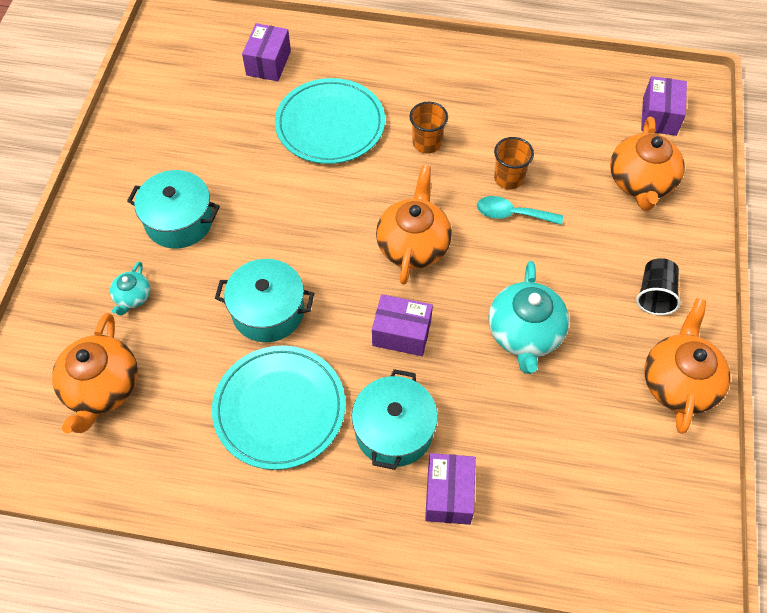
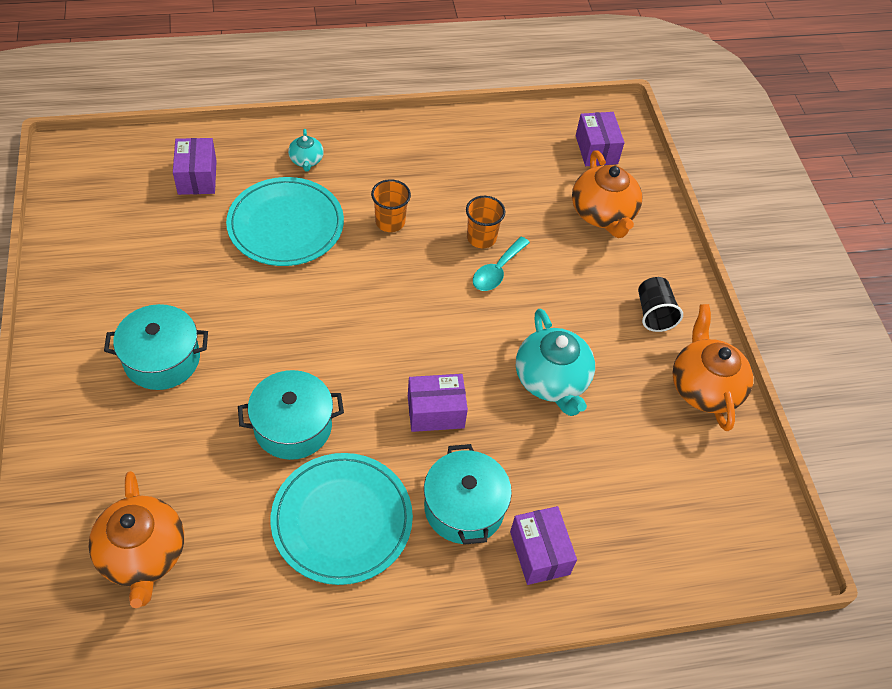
camera: 25 degrees left, 5 degrees down
(133, 297) = (141, 451): turquoise teapot -> turquoise teapot (306, 160)
(413, 245) = (414, 323): orange teapot -> none
(512, 214) = (497, 271): turquoise spoon -> turquoise spoon turned 45 degrees counterclockwise

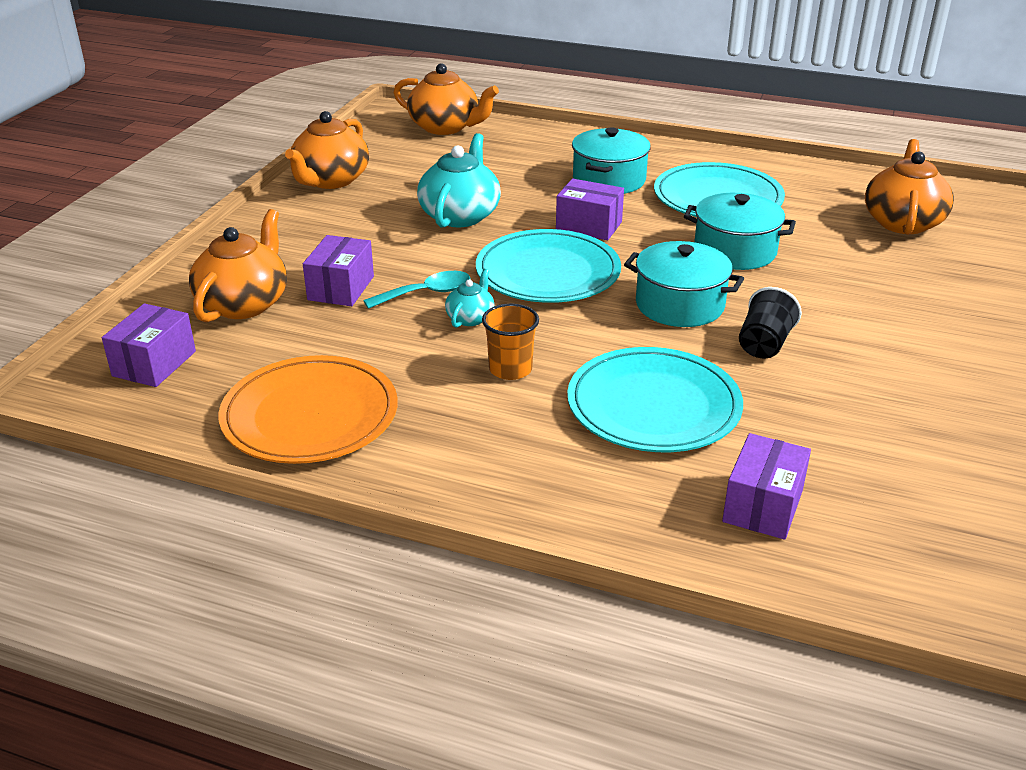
camera: 145 degrees left, 20 degrees down
(162, 359) = (862, 327): turquoise pot -> turquoise pot (679, 305)
(306, 160) = (574, 476): turquoise teapot -> turquoise teapot (470, 318)
(429, 331) = (548, 272): none -> turquoise plate
(475, 148) = (310, 415): none -> orange plate
(481, 238) = (412, 323): orange cup -> none
(539, 553) = (568, 152): purple box -> purple box (341, 288)
(654, 313) = (307, 225): black cup -> black cup (764, 344)
(702, 548) = (445, 127): none -> orange teapot

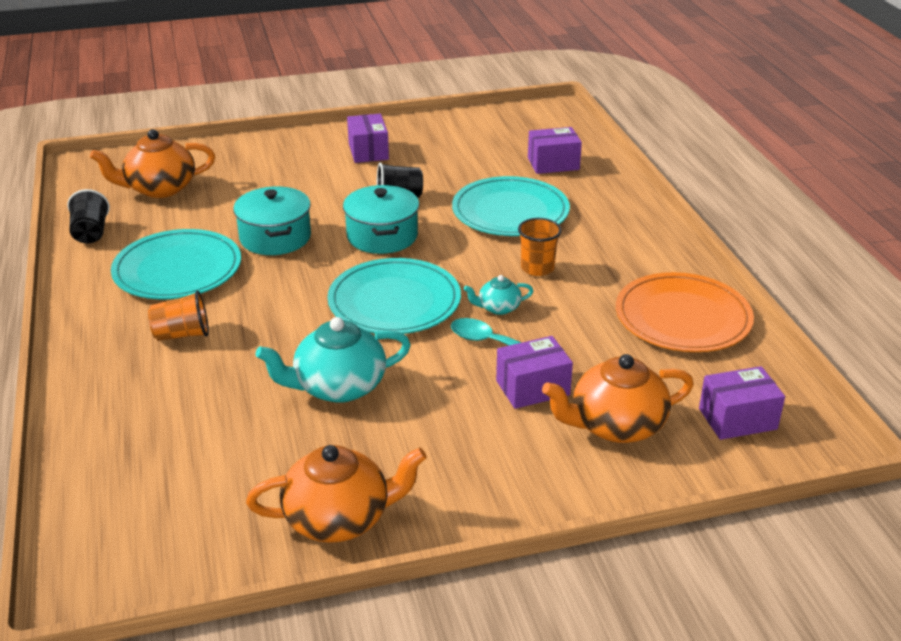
camera: 125 degrees left, 0 degrees up
(445, 127) = (107, 508): orange teapot -> none
(589, 226) = (293, 311): purple box -> purple box (368, 151)
(609, 180) = (182, 334): turquoise pot -> orange cup
(827, 178) = (91, 233): none -> black cup

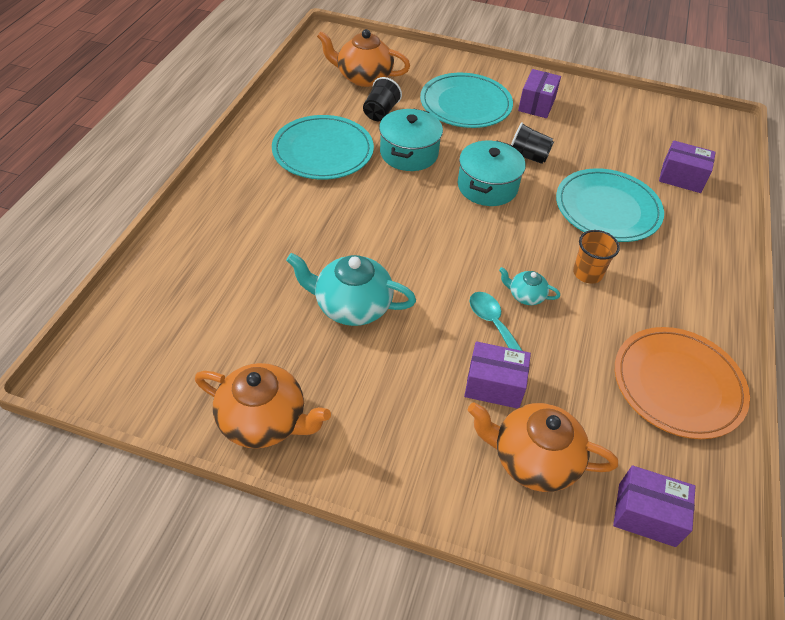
camera: 30 degrees right, 15 degrees up
(91, 233) = (292, 96): black cup -> black cup (380, 112)
(182, 334) = (284, 207): orange cup -> none
(394, 301) = (450, 250): turquoise plate -> turquoise plate (465, 104)

